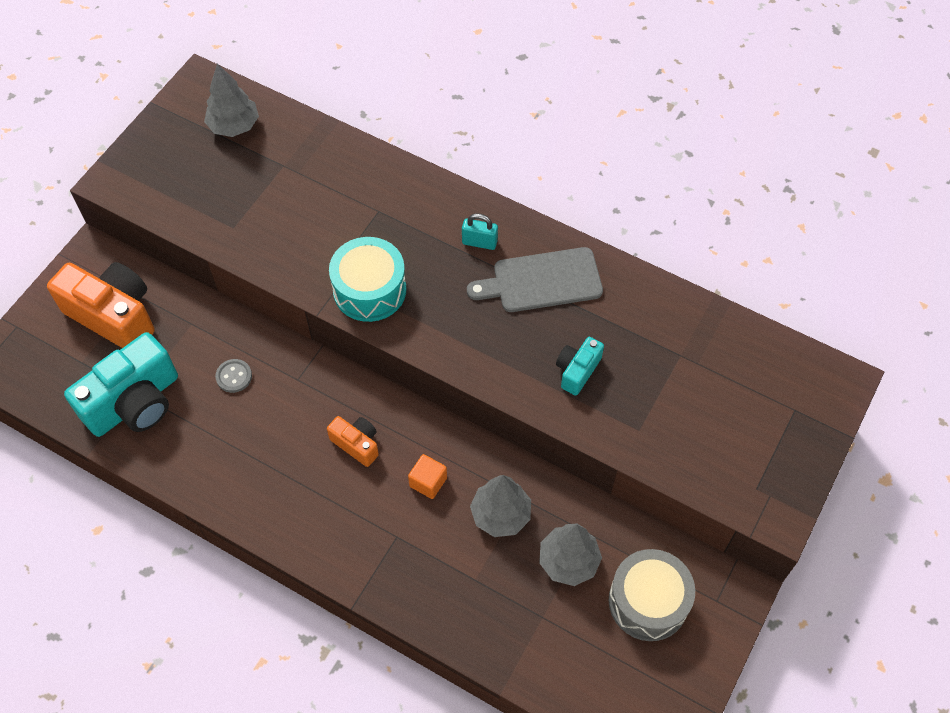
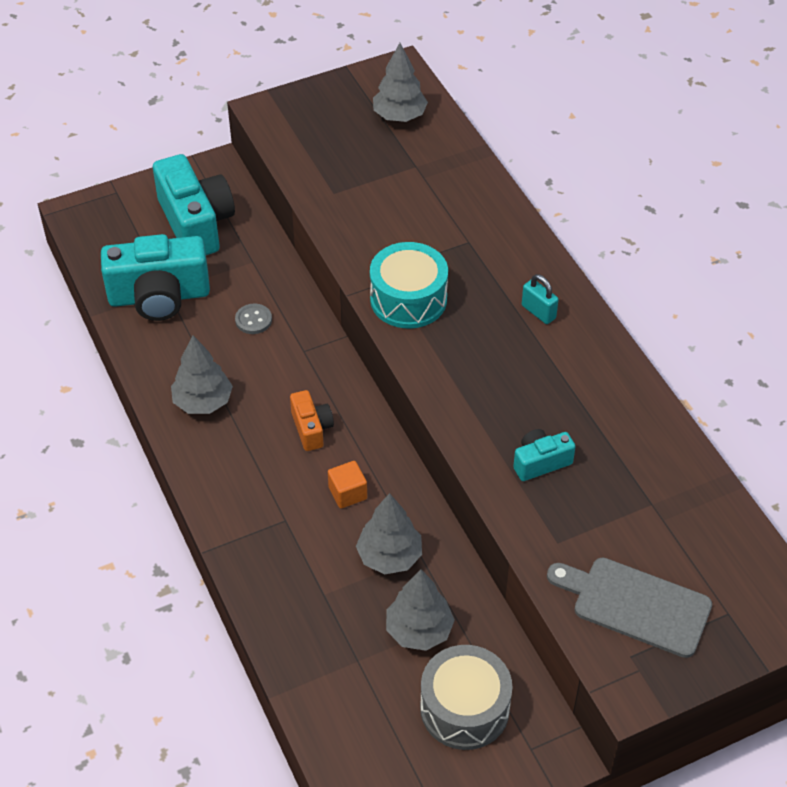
camera: 35 degrees right, 10 degrees down
(114, 316) = (196, 223): orange camera -> turquoise camera
(248, 476) = (203, 402): none -> grey tree
(542, 281) = (570, 373): grey cutting board -> grey cutting board (635, 605)

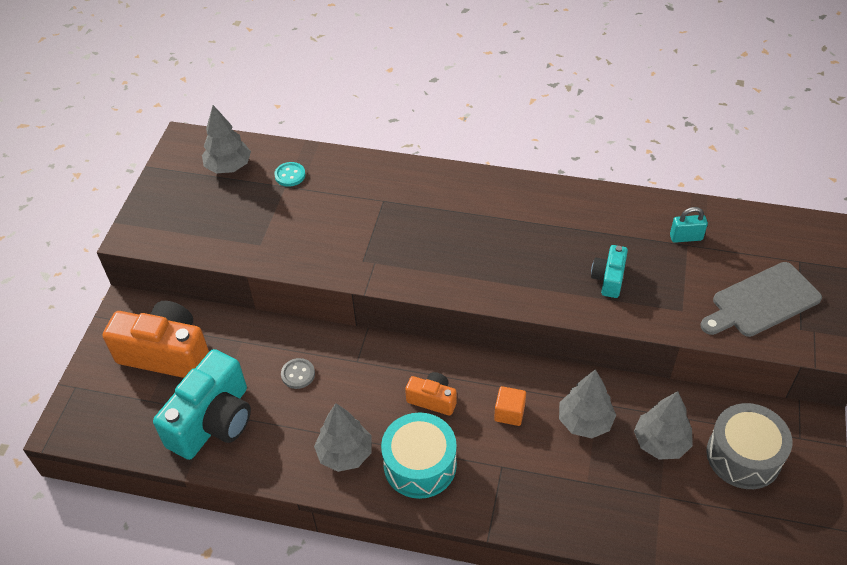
camera: 50 degrees left, 0 degrees up
(196, 223) = (166, 354): turquoise camera -> orange camera
(408, 299) = (402, 262): turquoise drum -> turquoise drum (420, 465)
(432, 161) = (290, 175): none -> turquoise button
(538, 312) = (480, 203): turquoise padlock -> turquoise padlock (686, 237)

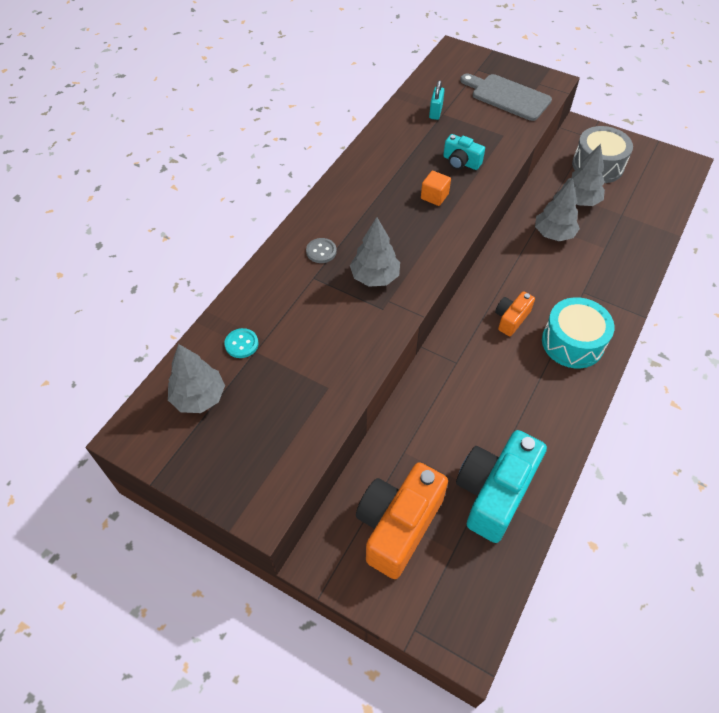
camera: 75 degrees left, 5 degrees up
(213, 421) = (494, 492): turquoise camera -> turquoise camera turned 105 degrees counterclockwise
(298, 374) = (458, 411): grey button -> grey button (321, 251)
(345, 454) = (552, 392): grey tree -> grey tree (375, 277)
(509, 413) = (536, 274): orange cube -> orange cube (434, 196)
(762, 301) = (507, 96): grey cutting board -> grey cutting board turned 135 degrees clockwise

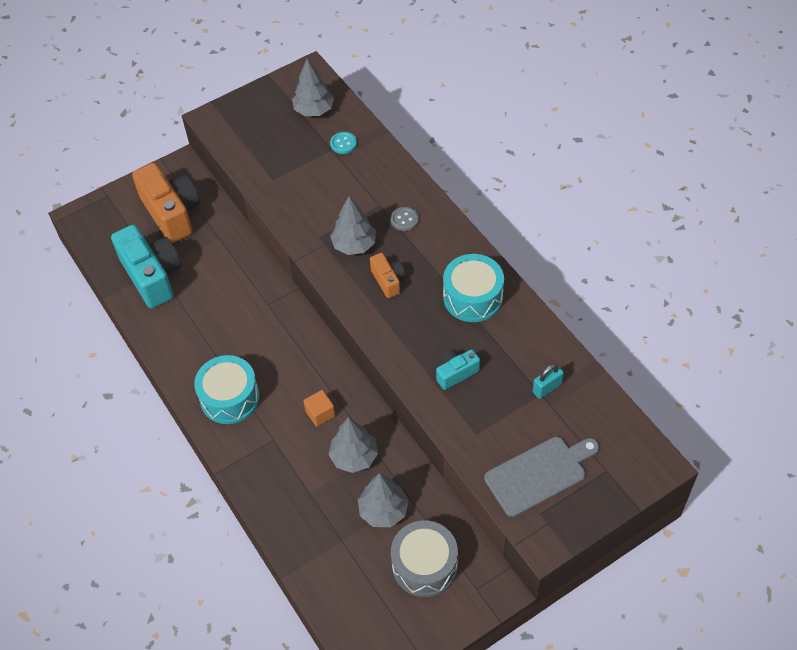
camera: 120 degrees right, 0 degrees up
(380, 176) = (473, 297): none -> turquoise drum
(434, 196) = (421, 328): orange cube -> orange cube (320, 413)
(435, 112) = (547, 388): turquoise padlock -> turquoise padlock turned 75 degrees counterclockwise
(511, 319) = (282, 365): orange camera -> orange camera (388, 280)

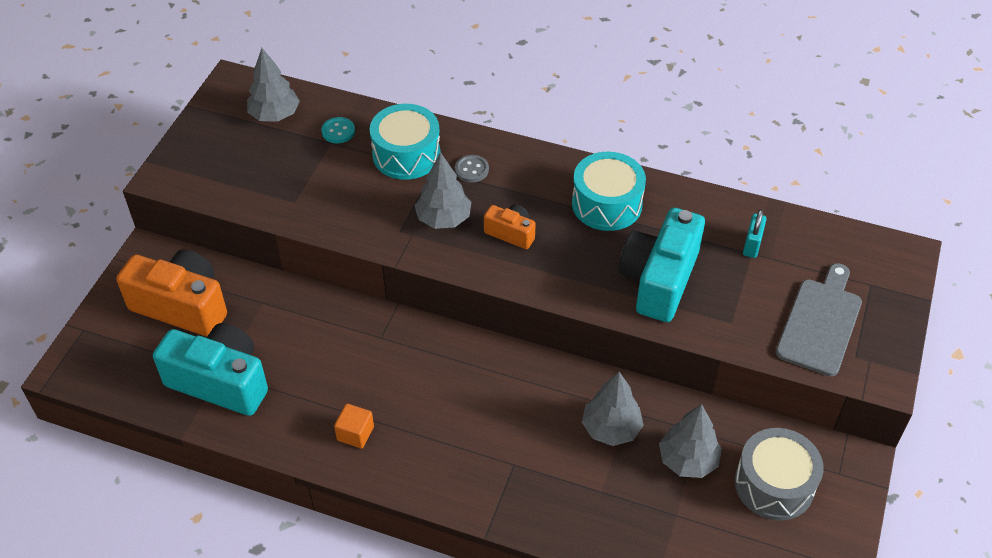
camera: 40 degrees left, 5 degrees down
(230, 398) = (428, 452): turquoise drum -> turquoise drum (406, 154)
(320, 413) = (538, 409): orange cube -> orange cube (355, 433)
(456, 373) = (659, 280): turquoise camera -> turquoise camera, size x1.98

